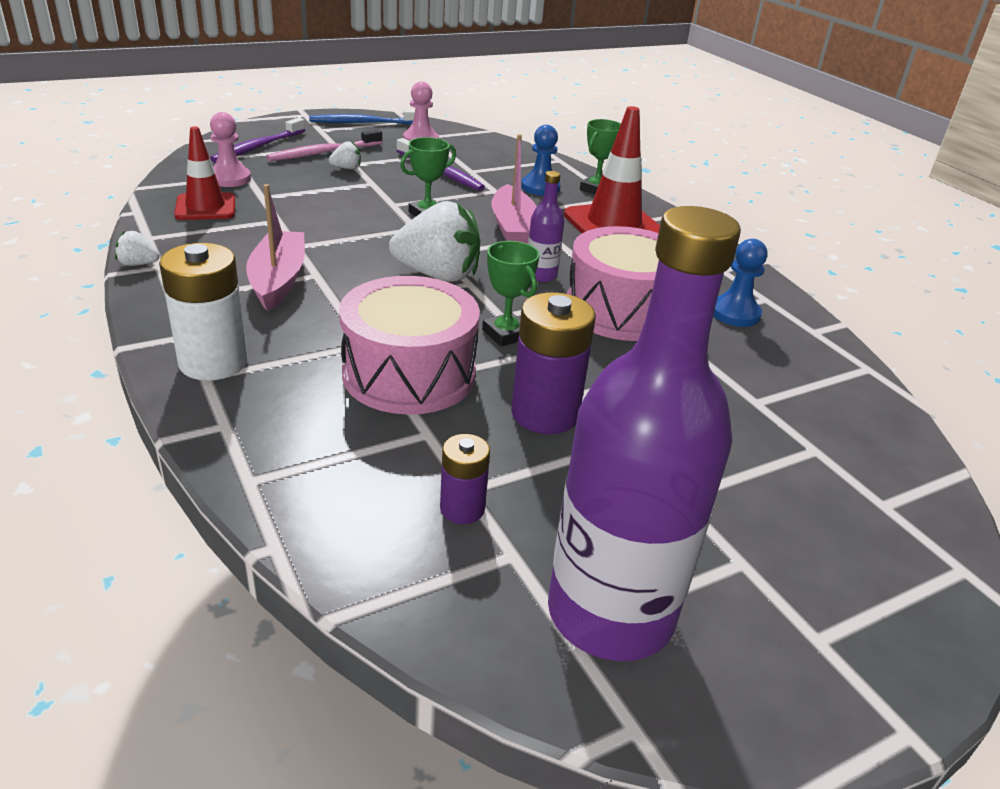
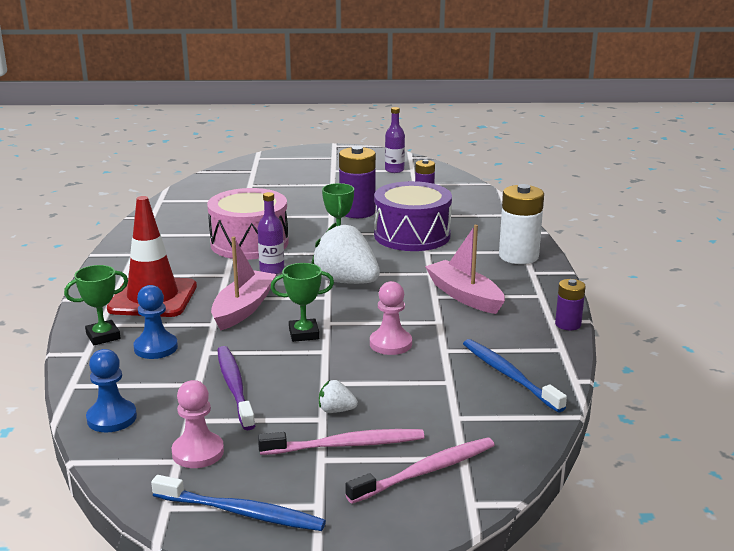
camera: 150 degrees left, 10 degrees down
(138, 264) = (568, 324): white strawberry -> purple battery
(205, 207) = (508, 375): red traffic cone -> blue toothbrush
(229, 179) = (476, 413): pink pawn -> pink pawn (390, 344)
(257, 147) = (426, 471): purple toothbrush -> pink toothbrush
(278, 280) = (464, 296): pink boat -> pink boat turned 120 degrees clockwise
(409, 374) = (412, 235): pink drum -> purple drum
(610, 613) = (394, 170): purple bottle -> purple bottle, size x0.43
(734, 313) = (181, 231): blue pawn -> blue pawn (112, 418)

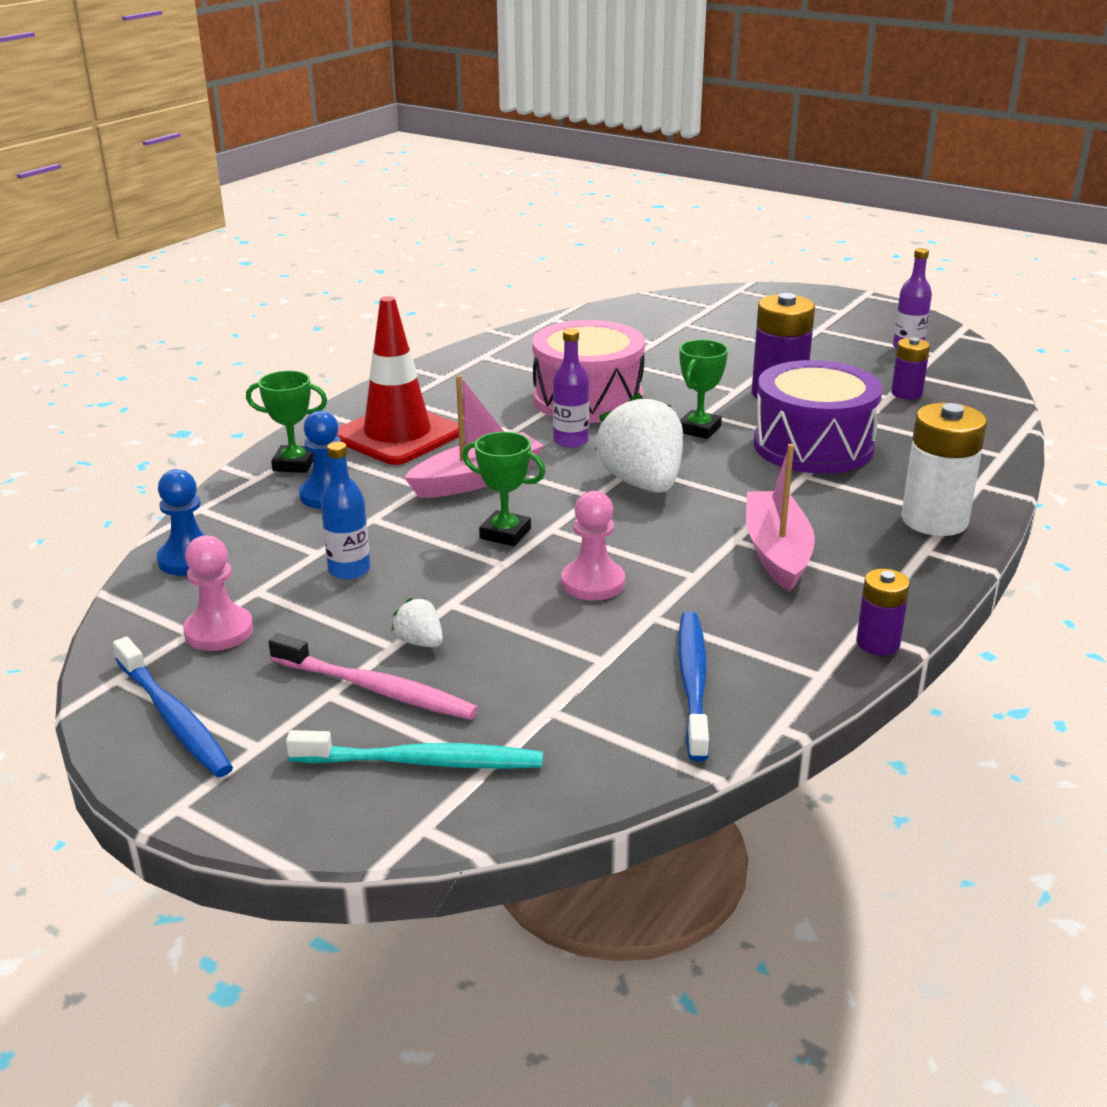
camera: 35 degrees right, 5 degrees up
(234, 386) = (349, 570): purple toothbrush -> blue bottle
(426, 471) = (423, 762): pink toothbrush -> turquoise toothbrush

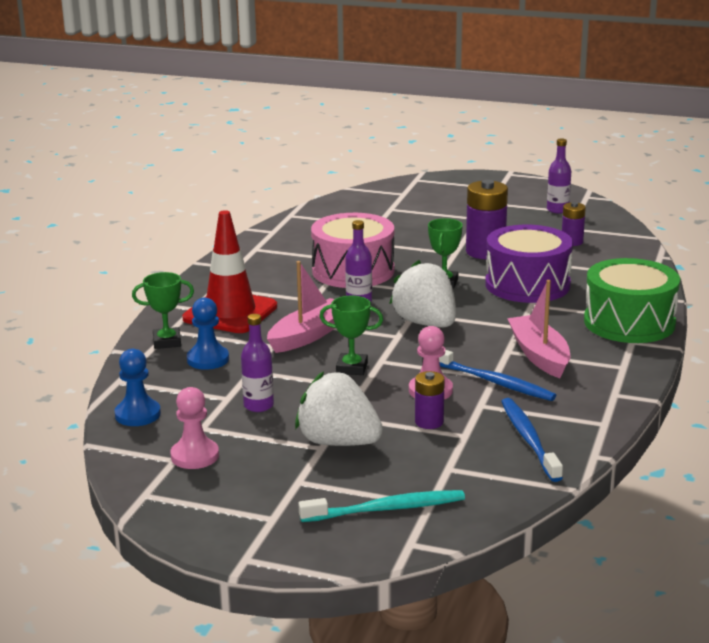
camera: 15 degrees left, 5 degrees down
(174, 718) = (204, 511): blue toothbrush -> blue toothbrush (494, 382)
(349, 570) = (258, 405): blue bottle -> purple bottle
(377, 689) = (329, 474): pink toothbrush -> none
(420, 642) = (338, 442): white strawberry -> white strawberry, size x2.28
(877, 643) = (629, 400): purple battery -> purple battery (429, 422)
(934, 520) = (629, 322): white battery -> green drum

